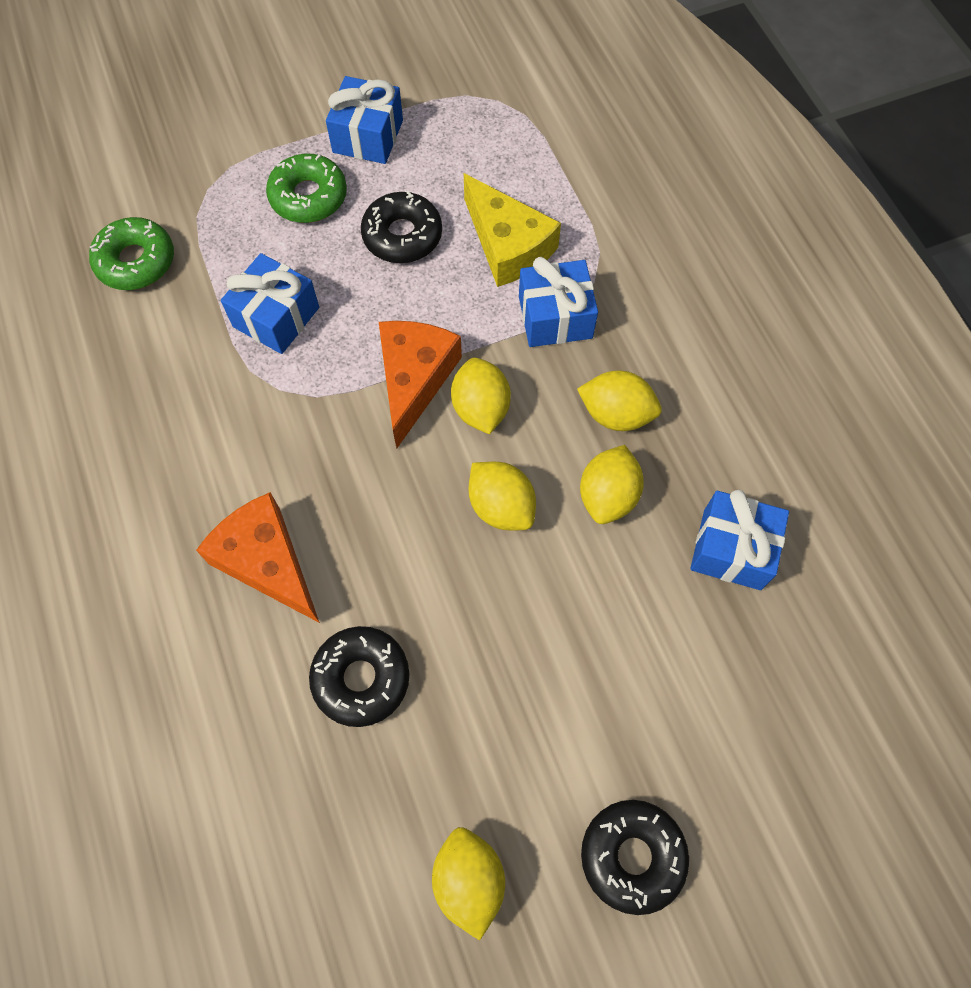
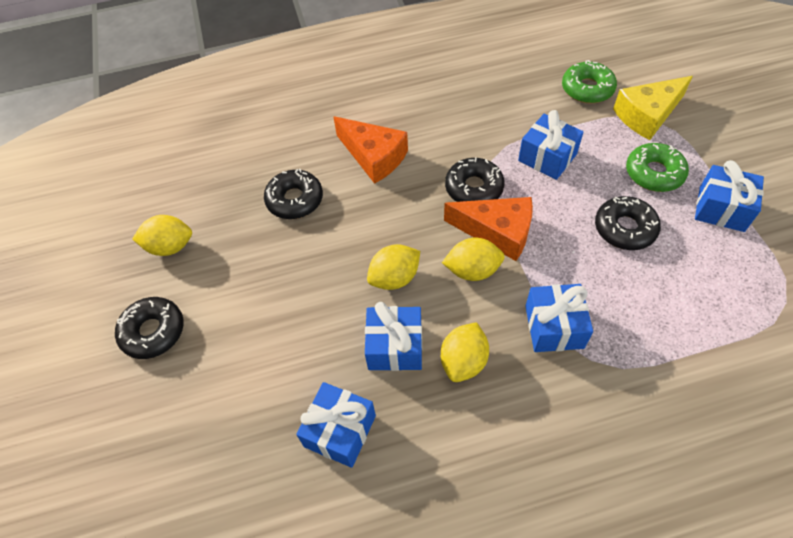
camera: 100 degrees right, 10 degrees down
(267, 562) = (374, 157): orange cheese -> orange cheese turned 75 degrees clockwise
(335, 411) = (474, 188): none -> black donut
(507, 245) = (623, 298): yellow cheese -> yellow cheese (647, 115)
(608, 496) = (395, 347): yellow lemon -> blue gift

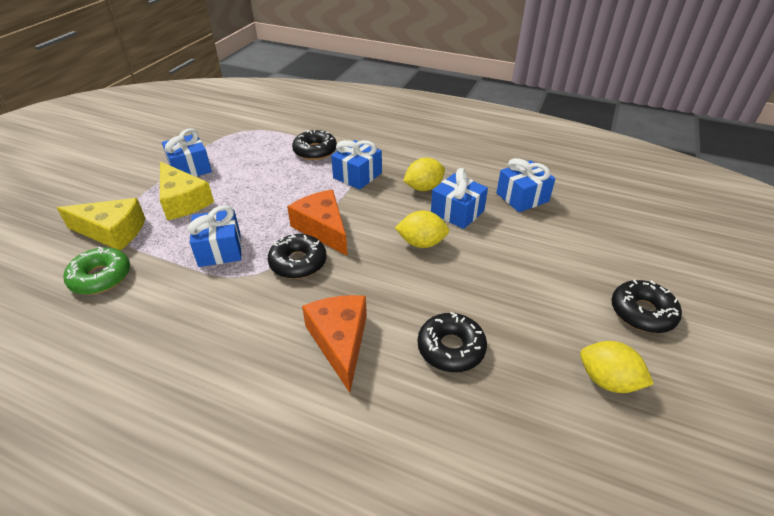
camera: 145 degrees left, 15 degrees down
(472, 270) = (366, 219): yellow lemon -> none
(624, 228) = (251, 188): black donut -> black donut (315, 151)
(654, 173) = (183, 201): green donut -> yellow cheese

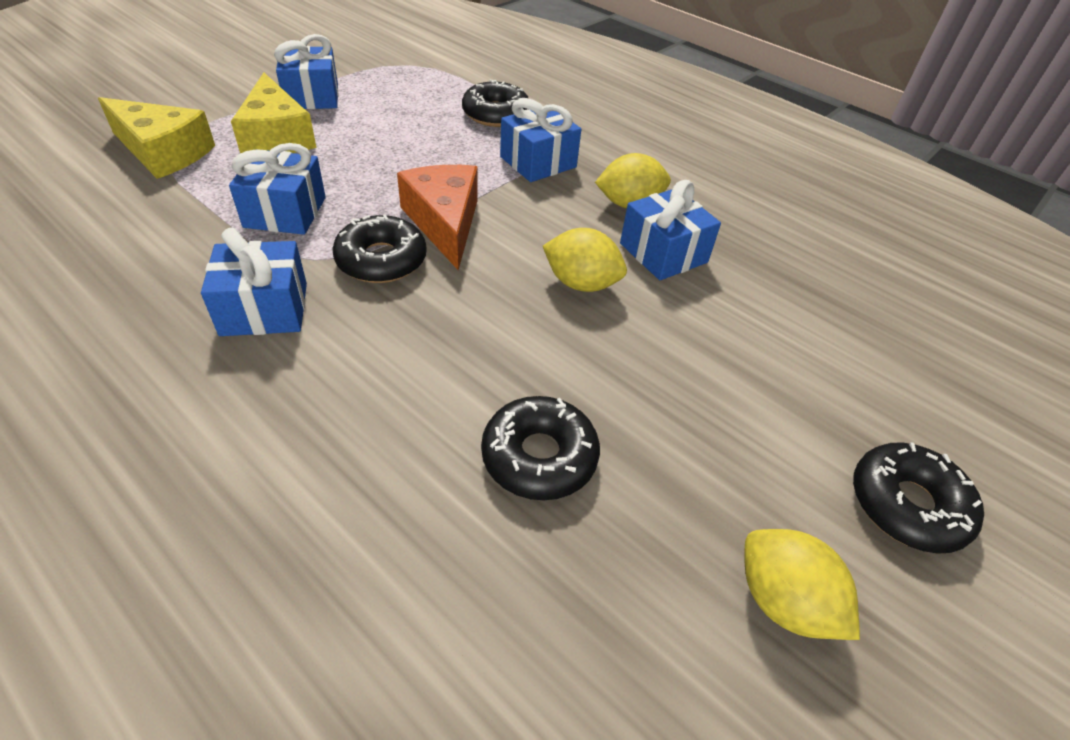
camera: 15 degrees right, 5 degrees up
(101, 277) = (112, 206): green donut -> none
(340, 341) = (375, 391): orange cheese -> none
(522, 197) = (783, 259): blue gift -> blue gift (264, 309)

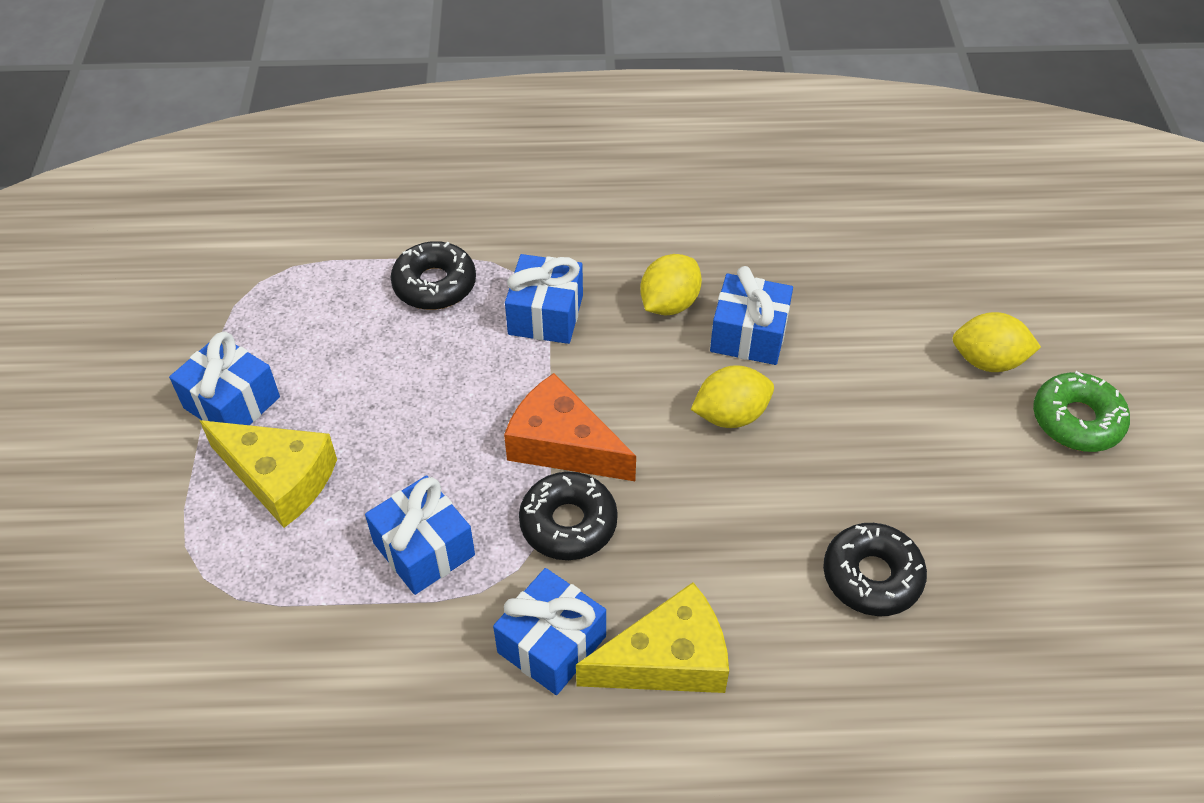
camera: 40 degrees left, 5 degrees up
(163, 152) = (205, 588): yellow cheese -> yellow cheese (667, 659)
(783, 601) = (1080, 542): yellow lemon -> yellow lemon (987, 361)
(907, 505) = (1076, 420): black donut -> green donut

